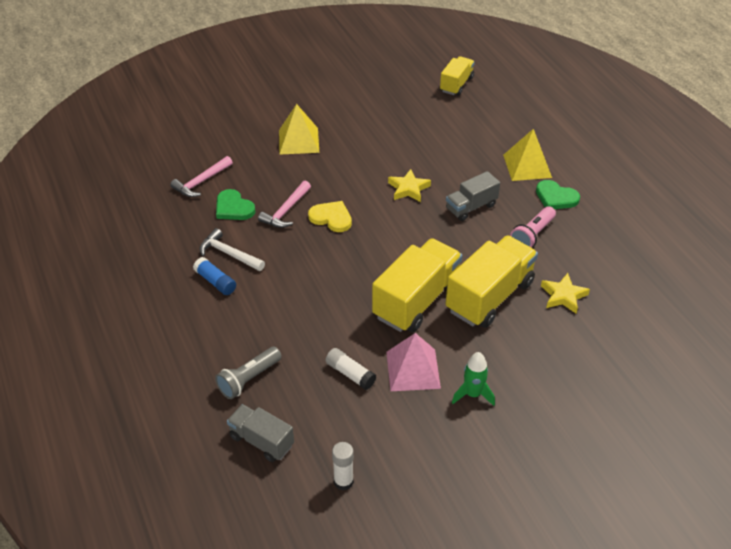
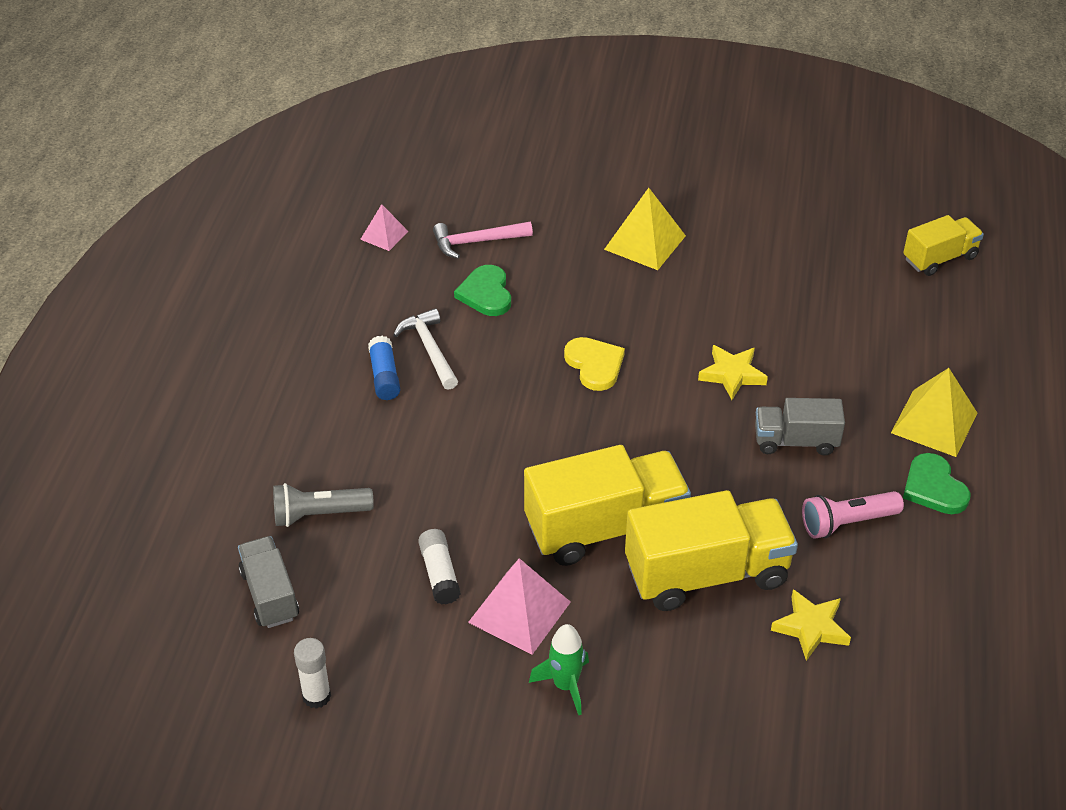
camera: 35 degrees right, 0 degrees up
(140, 202) = (384, 235): none -> pink pyramid
(286, 210) = (546, 328): pink hammer -> none

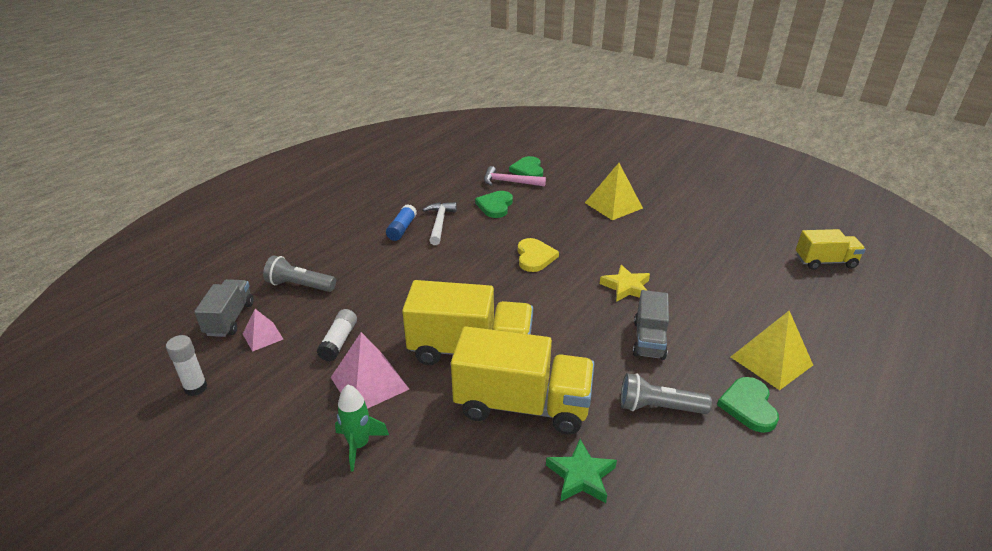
camera: 25 degrees right, 10 degrees down
(384, 235) = (460, 168): pink pyramid -> pink pyramid (262, 336)
(488, 210) = (528, 170): none -> green heart
(795, 441) = (649, 340): grey truck -> grey truck turned 105 degrees counterclockwise
(811, 627) = (581, 476): yellow star -> green star
(847, 523) = (658, 407): pink flashlight -> grey flashlight

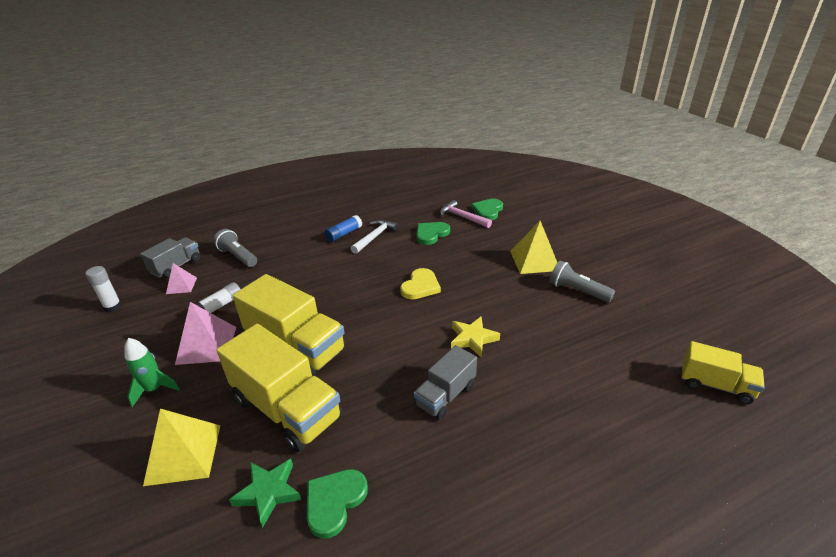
camera: 30 degrees right, 0 degrees up
(658, 407) = (391, 462): grey flashlight -> grey flashlight (577, 291)
(748, 406) = (477, 502): green heart -> green heart (334, 502)
(771, 361) = (547, 467): yellow pyramid -> yellow pyramid (183, 454)

